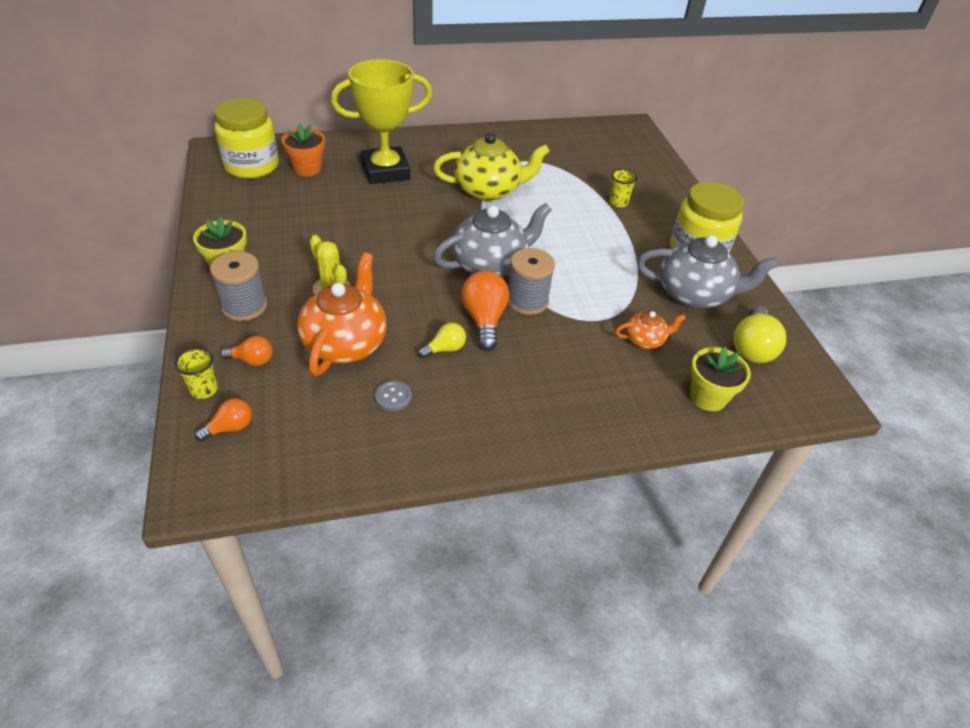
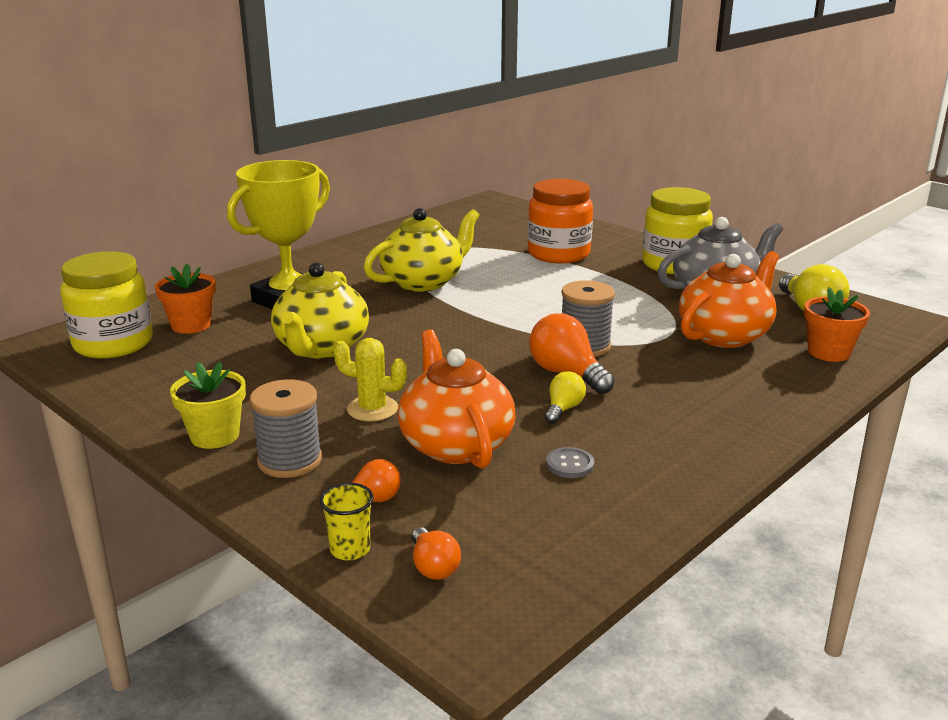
camera: 30 degrees left, 20 degrees down
(230, 428) = (433, 567): orange light bulb -> orange light bulb turned 135 degrees clockwise
(359, 222) = (321, 348): none -> yellow teapot
(490, 265) = (510, 333): grey teapot -> none
(618, 202) = (558, 254): yellow cup -> orange jar
(645, 340) = (725, 335): orange teapot -> orange teapot, size x1.97
(708, 397) = (828, 352): yellow flower pot -> orange flower pot

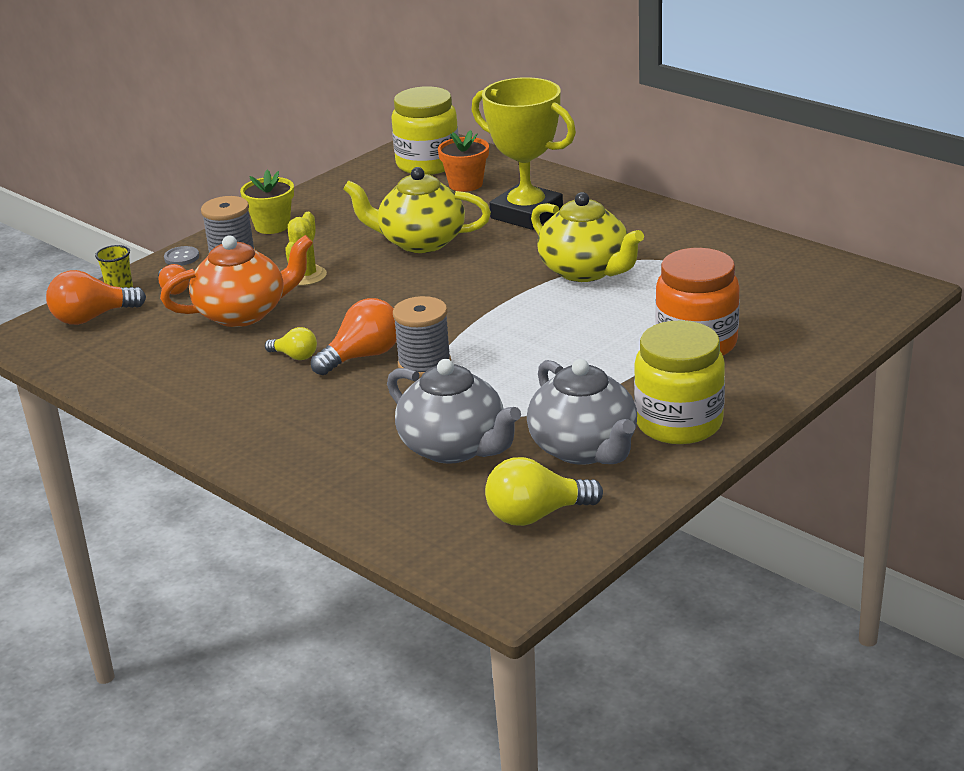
camera: 90 degrees right, 5 degrees up
(433, 567) = (92, 318): orange light bulb -> orange light bulb, size x1.73
(569, 464) = (204, 361): grey button -> grey button (181, 257)
(725, 335) = (454, 447): orange teapot -> grey teapot
(828, 352) = (409, 513): orange flower pot -> none

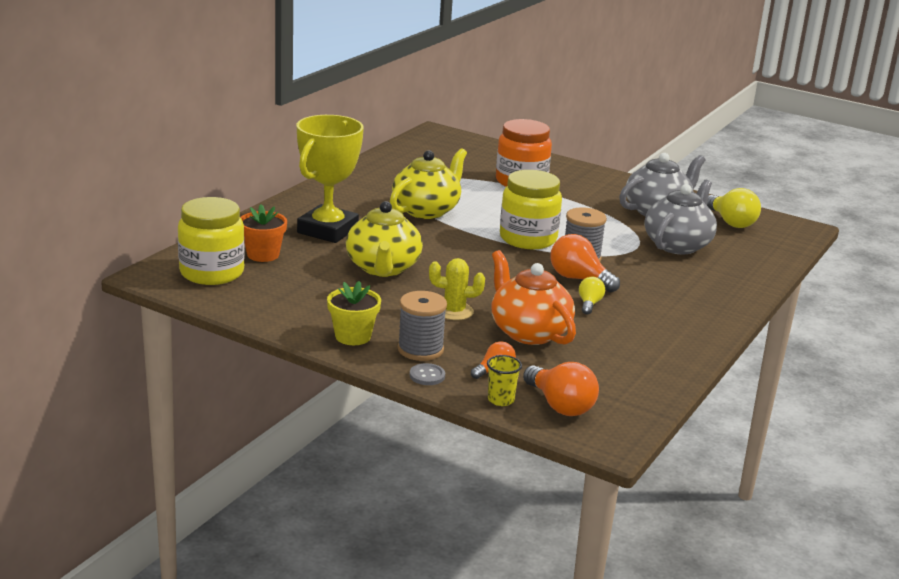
camera: 105 degrees left, 5 degrees down
(678, 423) = (616, 188): yellow jar -> yellow jar (528, 239)

